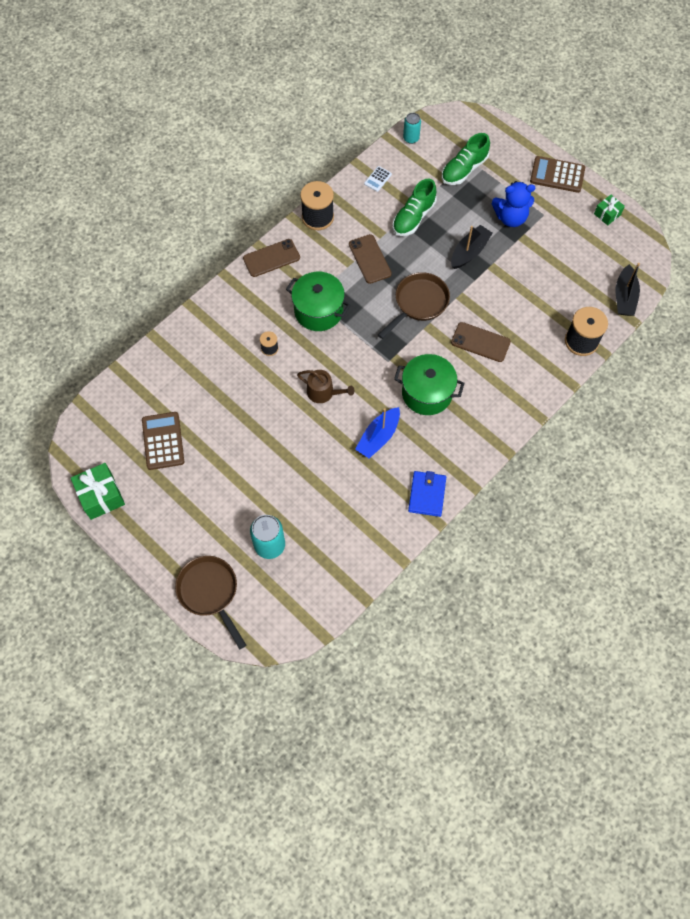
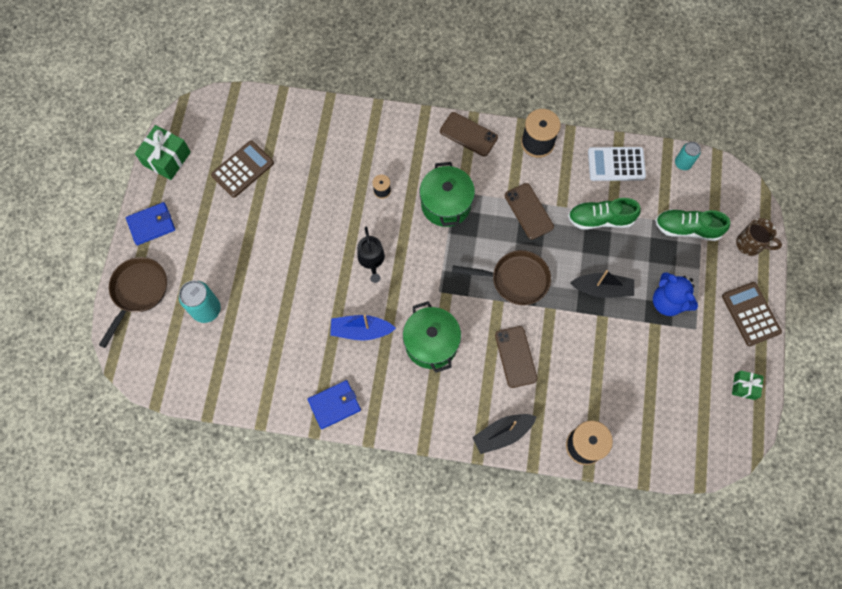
camera: 55 degrees right, 5 degrees up
(154, 545) = (151, 224): none -> blue wallet
(323, 392) = (371, 260): brown watering can -> black watering can
(369, 259) = (528, 211): brown phone -> brown phone turned 60 degrees counterclockwise
(377, 179) = (616, 164): white calculator -> white calculator, size x1.92
(505, 140) = (750, 244): none -> brown mug
(624, 297) = (663, 457): black boat -> black boat (502, 434)

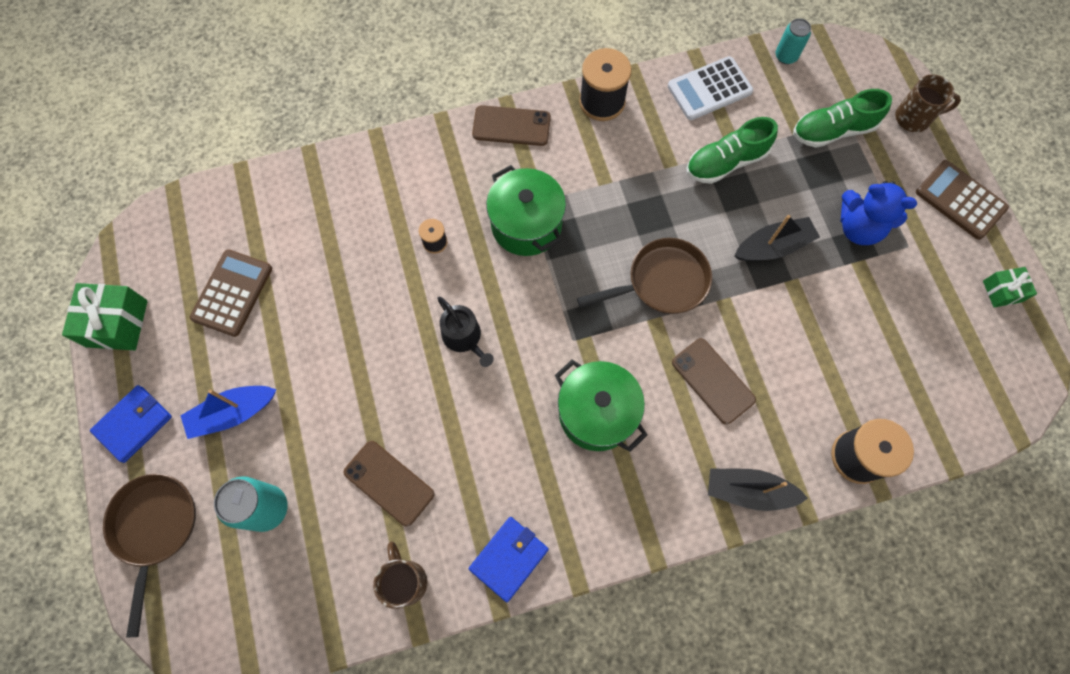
camera: 25 degrees left, 0 degrees up
(267, 389) = (405, 580): none -> brown mug
(361, 330) = (496, 439): blue boat -> blue boat (233, 413)
(502, 434) = (748, 491): black boat -> black boat turned 60 degrees clockwise
(528, 211) = (634, 189): brown phone -> brown phone (389, 483)

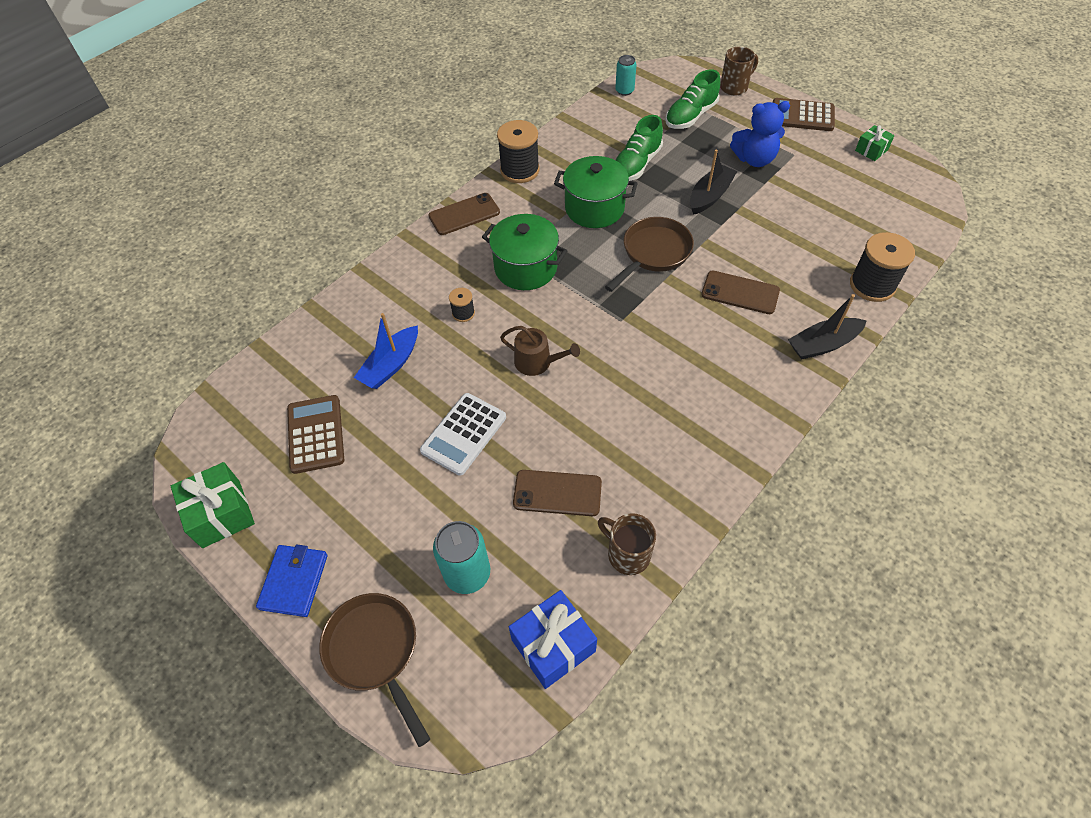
camera: 30 degrees left, 15 degrees down
(233, 413) = (382, 521): blue boat -> blue boat (391, 365)
(289, 619) = (553, 645): none -> blue gift
(464, 338) = (537, 362): black watering can -> brown watering can
(509, 558) = (694, 488): blue wallet -> none
(597, 413) = (677, 356): green pot -> green pot (594, 208)
(709, 89) = (589, 130): white calculator -> white calculator (464, 434)

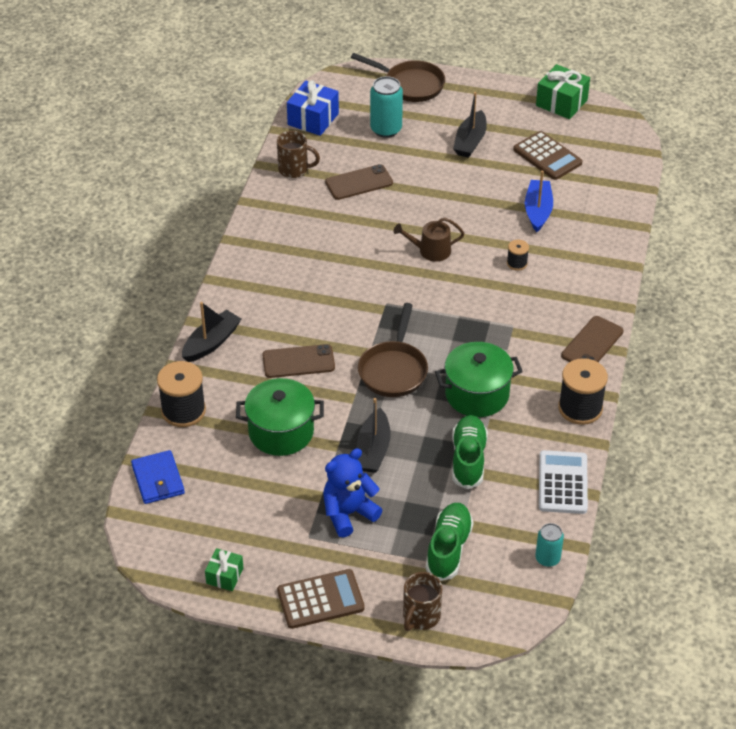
camera: 150 degrees right, 10 degrees down
(294, 581) = (484, 93): blue wallet -> blue wallet (158, 479)
(380, 499) = (470, 141): none -> black boat
(464, 434) = (447, 191): white calculator -> white calculator (563, 483)
(525, 268) = (496, 316): green pot -> green pot (281, 432)

